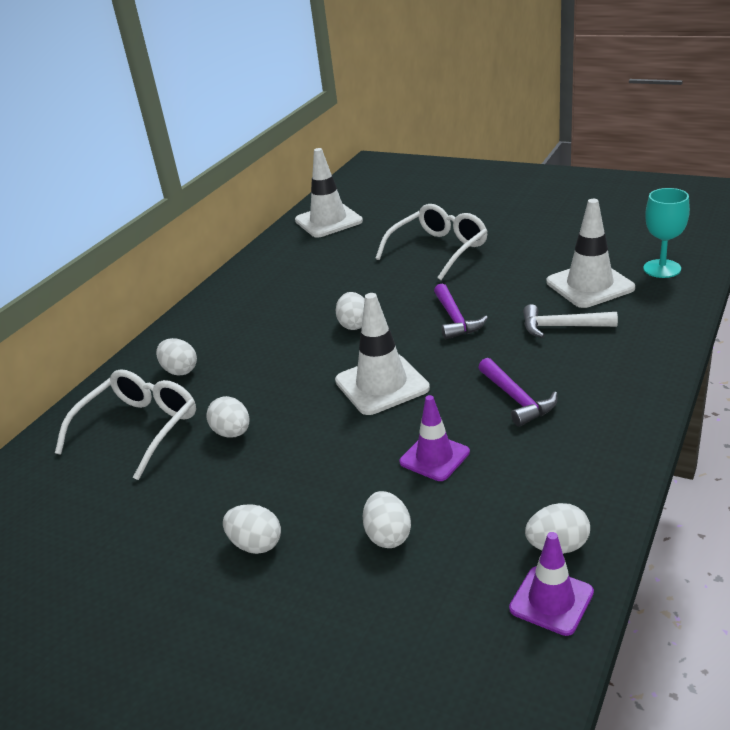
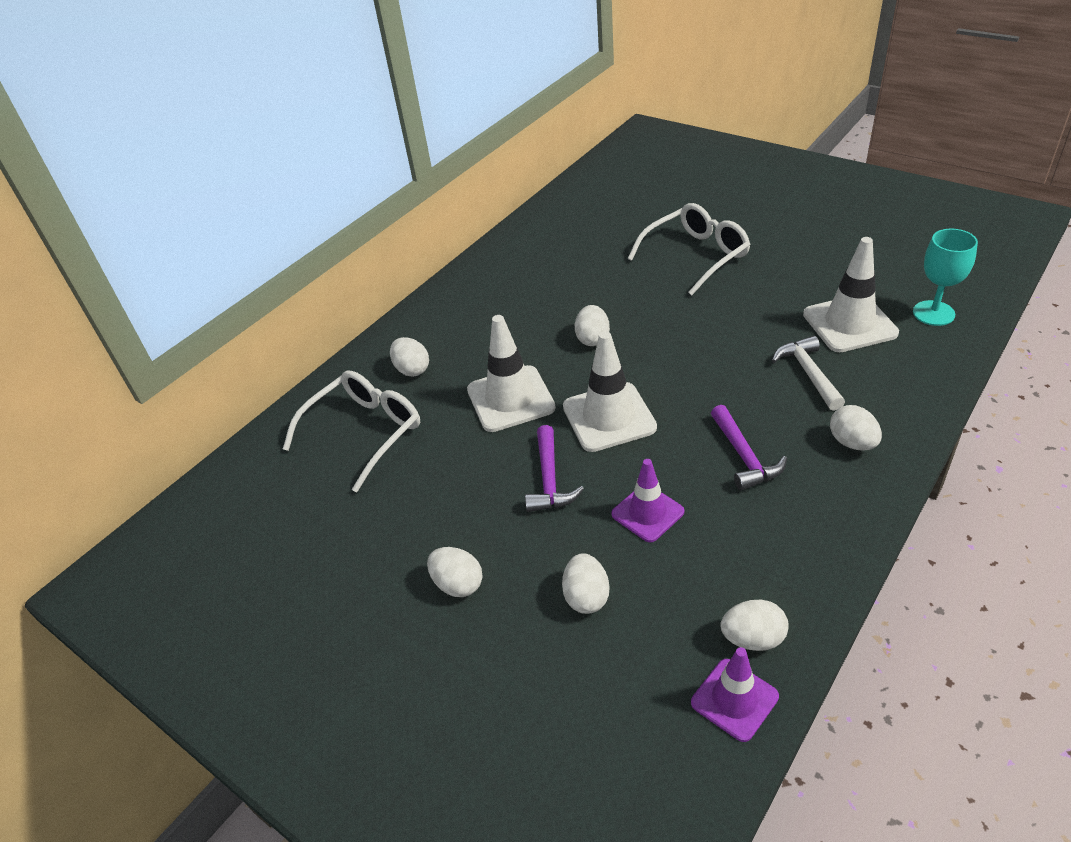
camera: 10 degrees right, 10 degrees up
(232, 433) = (453, 451): white egg -> white egg (852, 442)
(328, 221) = (586, 203): white traffic cone -> white traffic cone (510, 399)
(455, 319) = (698, 347): purple hammer -> purple hammer (549, 480)
(561, 327) = (808, 373): white hammer -> white hammer turned 60 degrees clockwise

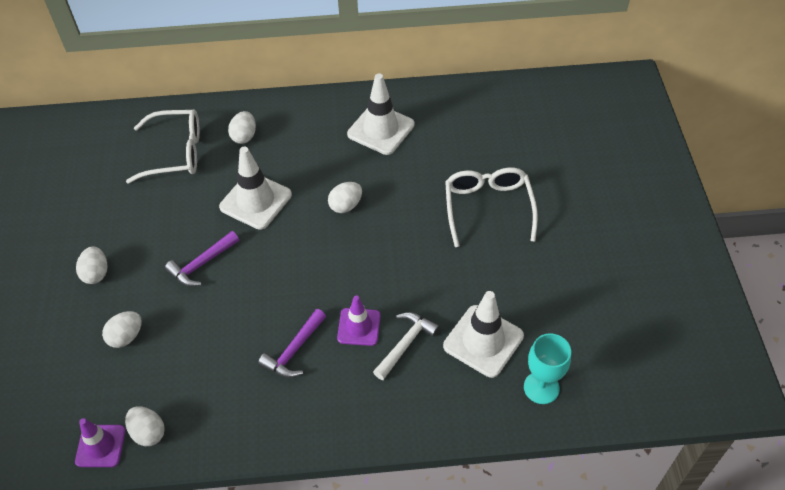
camera: 45 degrees right, 10 degrees up
(609, 417) = (277, 260): white traffic cone -> white traffic cone (381, 129)
(647, 513) = (209, 328): purple traffic cone -> purple traffic cone (359, 327)
(696, 256) = (488, 208): white glasses -> white glasses turned 105 degrees counterclockwise
(852, 442) = (352, 403): white egg -> none

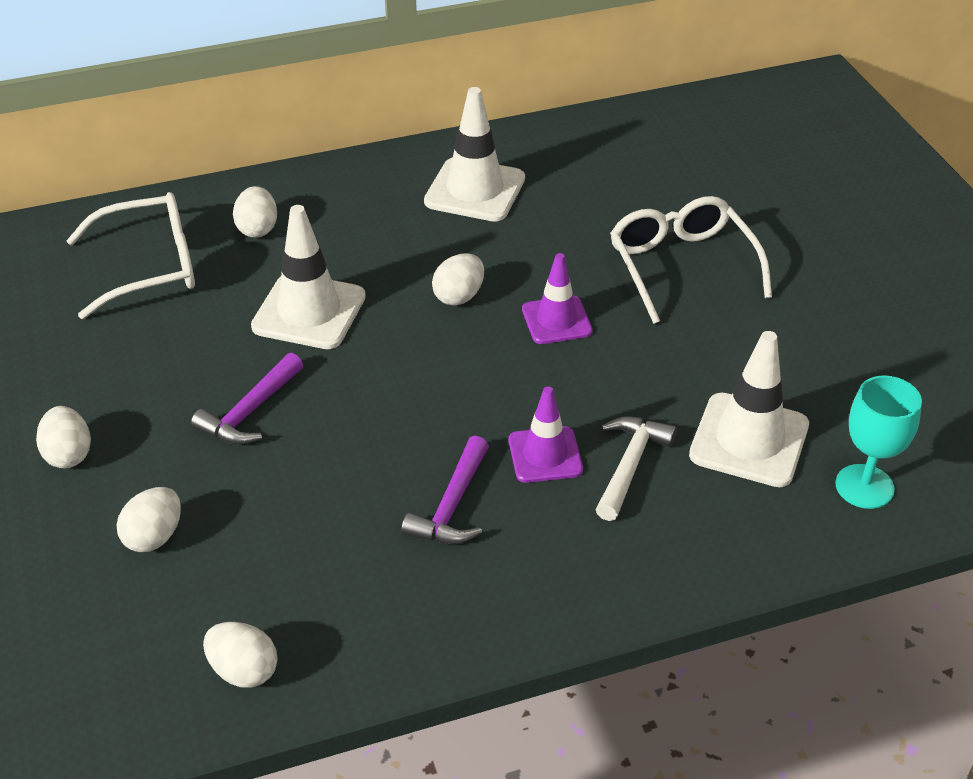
camera: 15 degrees left, 10 degrees down
(100, 446) = (164, 707): purple traffic cone -> purple traffic cone (556, 320)

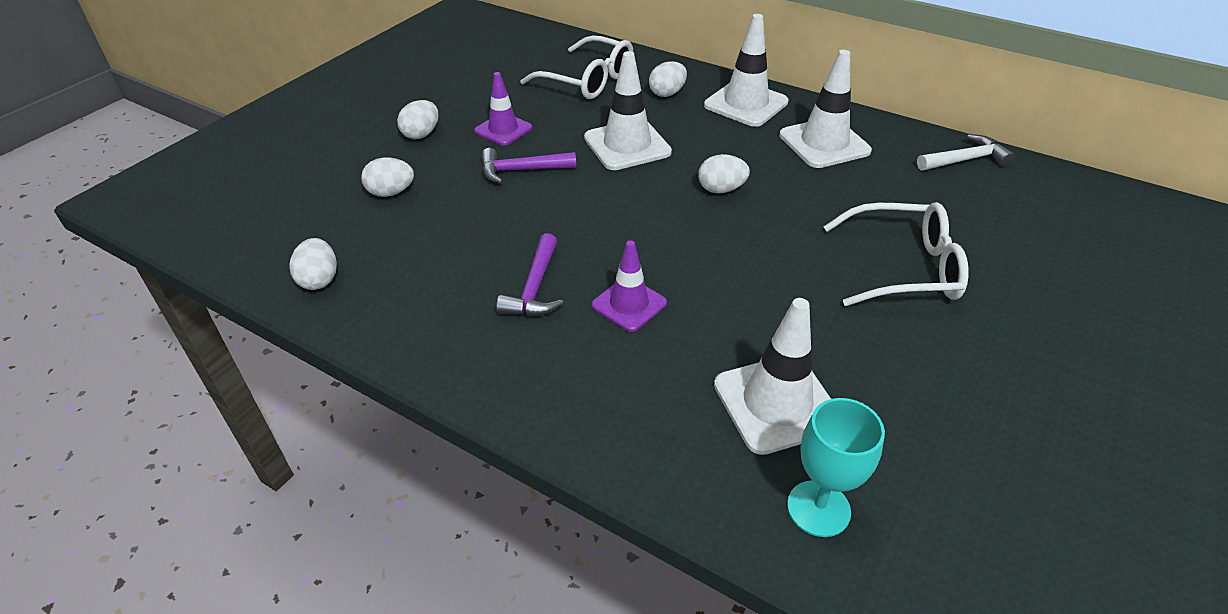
camera: 50 degrees right, 0 degrees up
(350, 192) = (746, 104): none -> white traffic cone
(452, 506) = (535, 288): purple hammer -> purple hammer turned 60 degrees counterclockwise
(556, 320) = (760, 240): purple traffic cone -> purple traffic cone (503, 129)
(630, 465) = (670, 351): white hammer -> white hammer (965, 160)
(682, 266) = (903, 268): white glasses -> white glasses turned 60 degrees clockwise

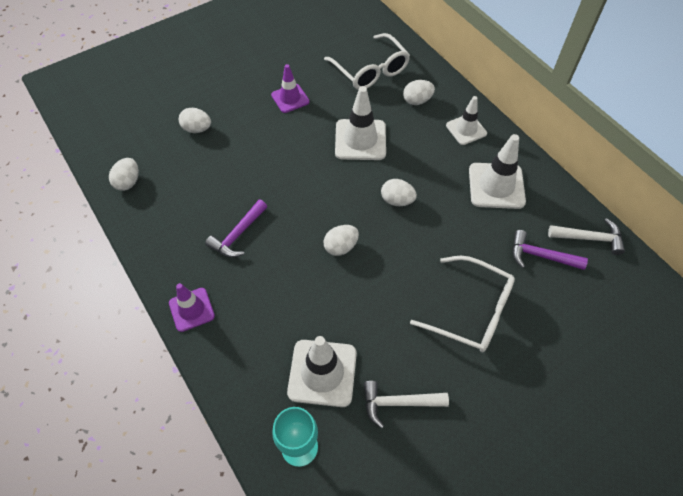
camera: 25 degrees right, 15 degrees up
(421, 134) = (239, 85): white egg -> white egg (341, 247)
(521, 170) = (281, 138): purple hammer -> purple hammer (540, 256)
(629, 304) = (283, 268): purple traffic cone -> purple traffic cone (191, 309)
(746, 104) = (466, 129): white traffic cone -> white traffic cone, size x0.64
(903, 398) = (398, 403): none -> white hammer

